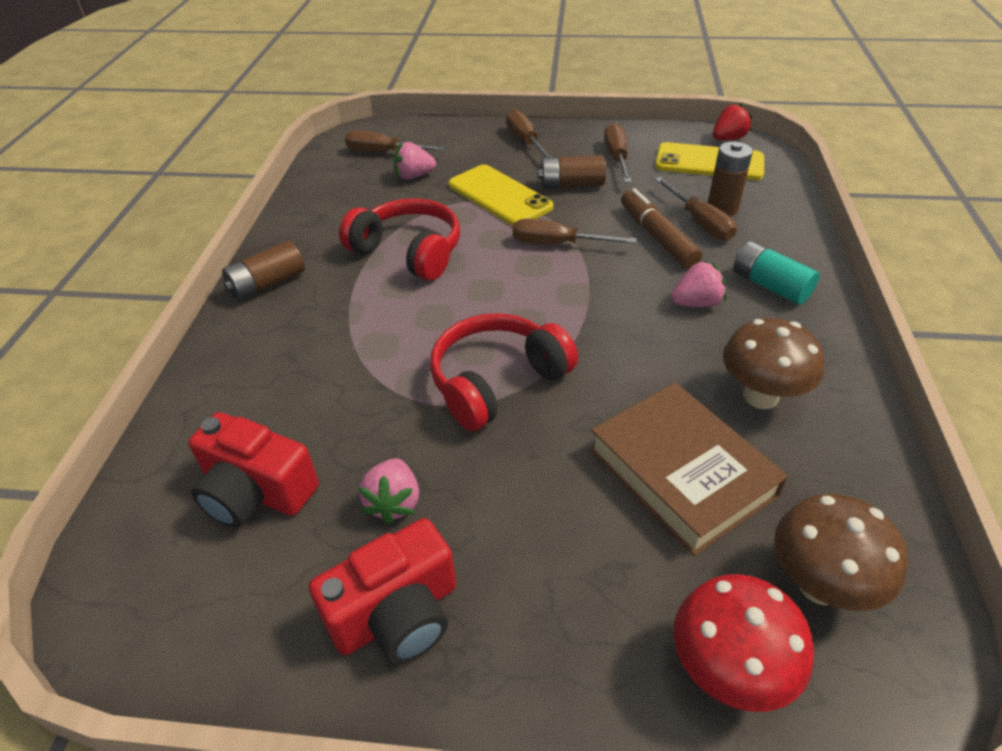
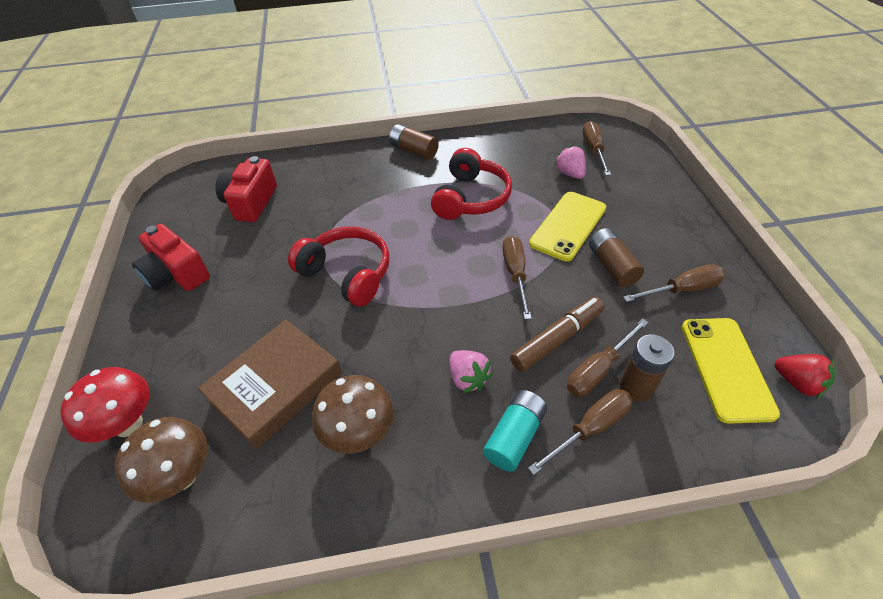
camera: 75 degrees right, 5 degrees up
(394, 502) = (245, 254): pink strawberry -> none
(525, 141) = (668, 222): brown screwdriver -> brown screwdriver (590, 428)

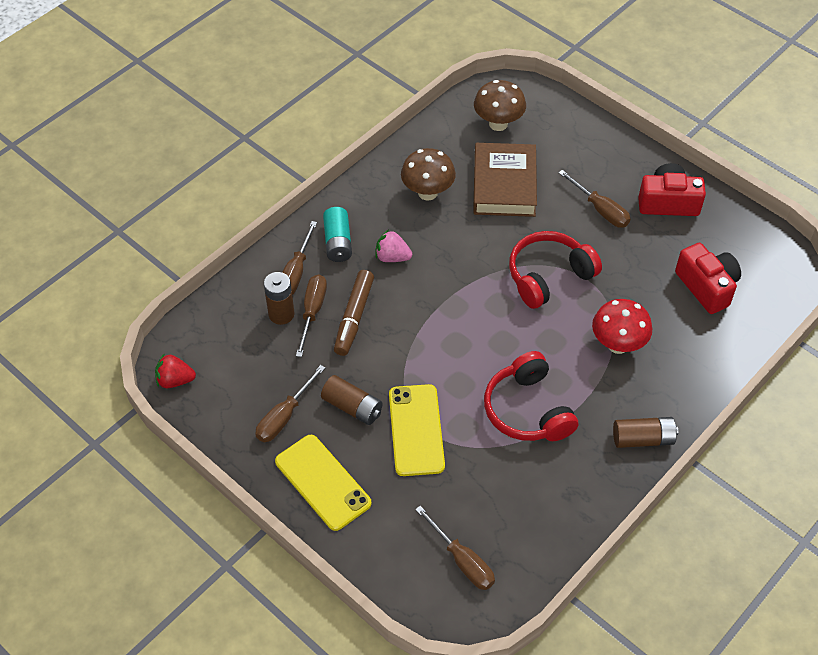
camera: 140 degrees right, 5 degrees up
(128, 424) = (560, 123): red mushroom -> red mushroom (618, 344)
(347, 274) = (548, 276): red headphones -> red headphones turned 150 degrees clockwise
(515, 274) = (423, 352): brown screwdriver -> brown screwdriver (600, 209)
(570, 174) = (461, 503): pink strawberry -> none
(726, 368) = (227, 363): yellow phone -> yellow phone (322, 482)

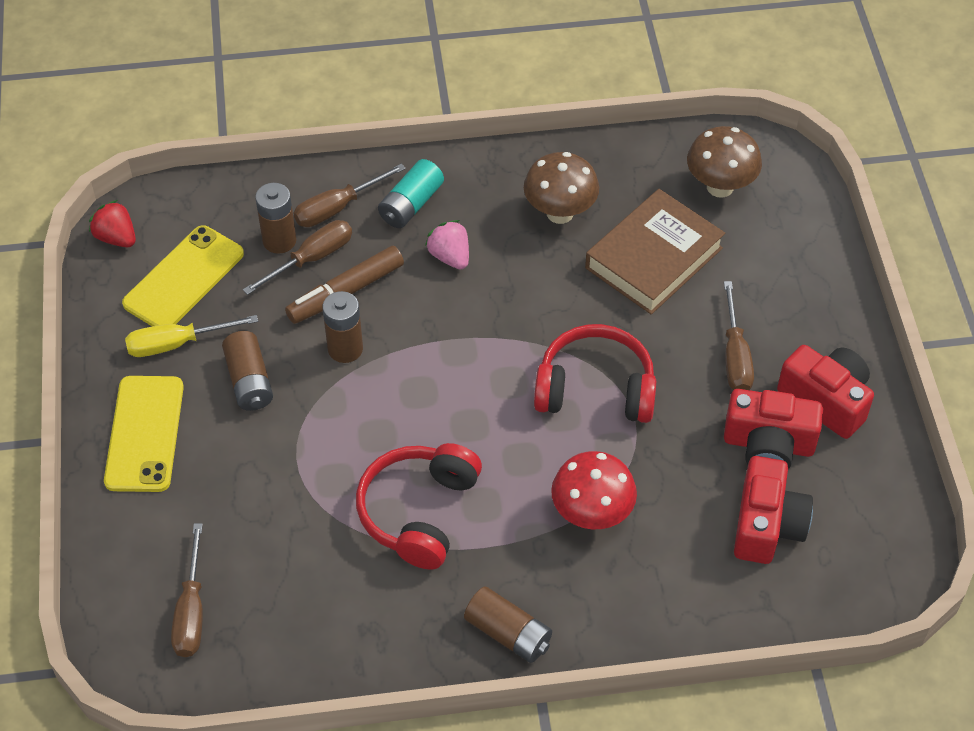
camera: 40 degrees right, 0 degrees up
(284, 416) = (177, 344): brown screwdriver -> yellow screwdriver
(389, 349) = (345, 349): none -> brown battery
(416, 430) = (286, 449): yellow phone -> yellow phone (184, 279)
(664, 244) = (768, 444): none -> red camera

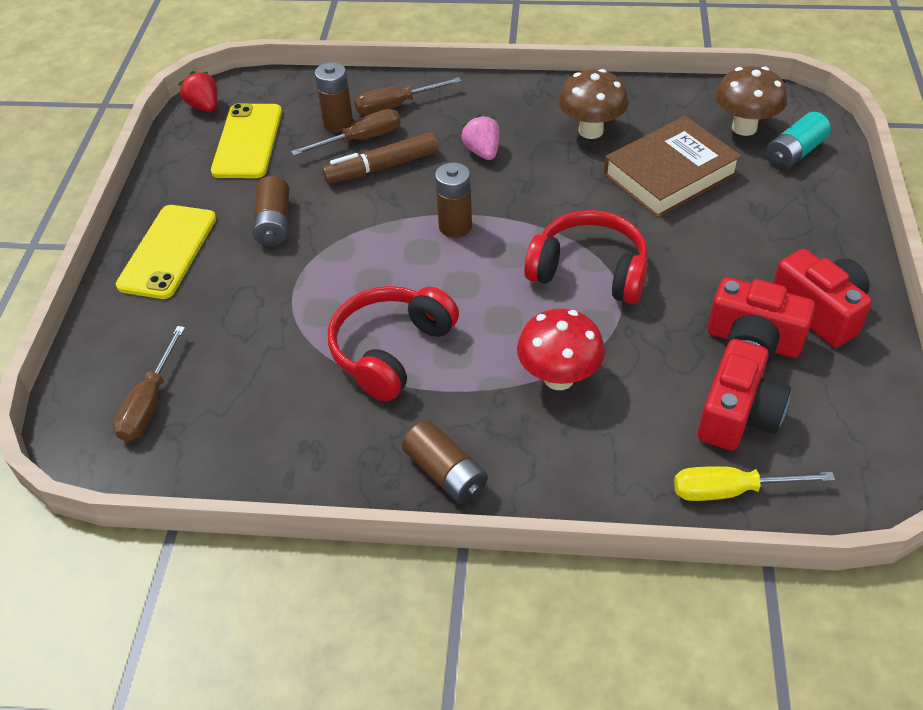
camera: 15 degrees right, 5 degrees down
(177, 344) = (223, 187): yellow screwdriver -> yellow screwdriver (731, 491)
(184, 279) = (248, 141): yellow phone -> yellow phone turned 45 degrees counterclockwise
(345, 349) = (367, 209): brown battery -> brown battery (455, 226)
(411, 204) = (460, 110): turquoise battery -> turquoise battery (794, 153)
(735, 356) = (733, 261): brown screwdriver -> none

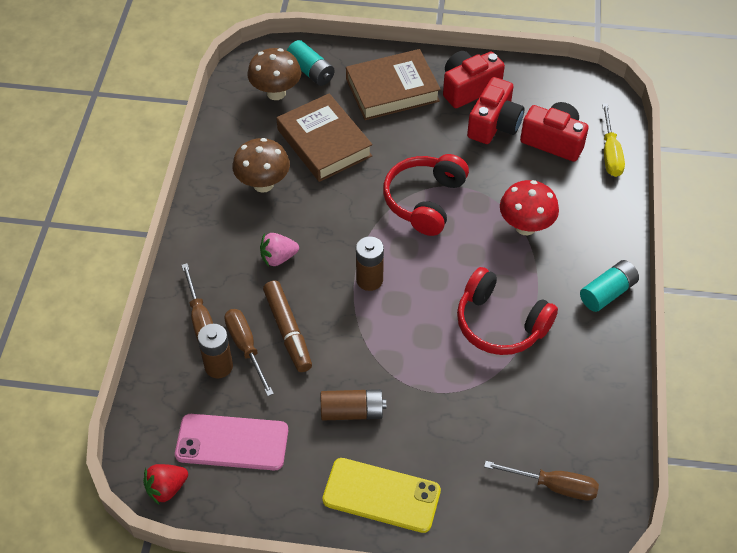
camera: 90 degrees left, 5 degrees up
(248, 141) = (232, 442): yellow phone -> pink phone
(446, 473) = (607, 292): brown battery -> turquoise battery
(786, 231) = (392, 90): none -> brown book

